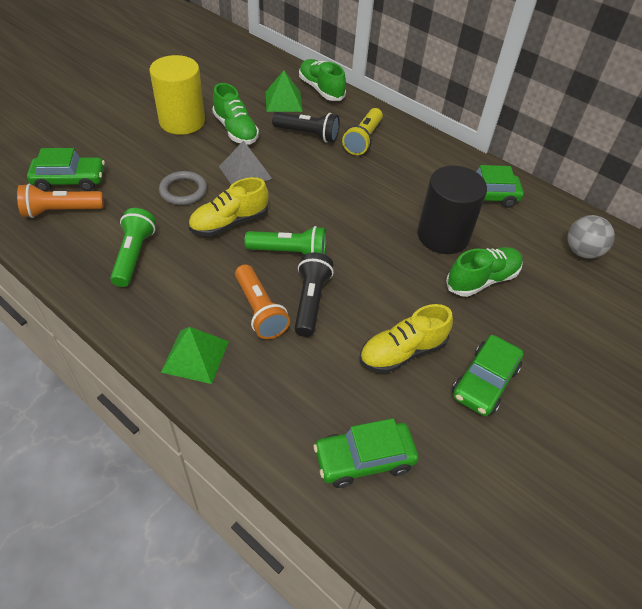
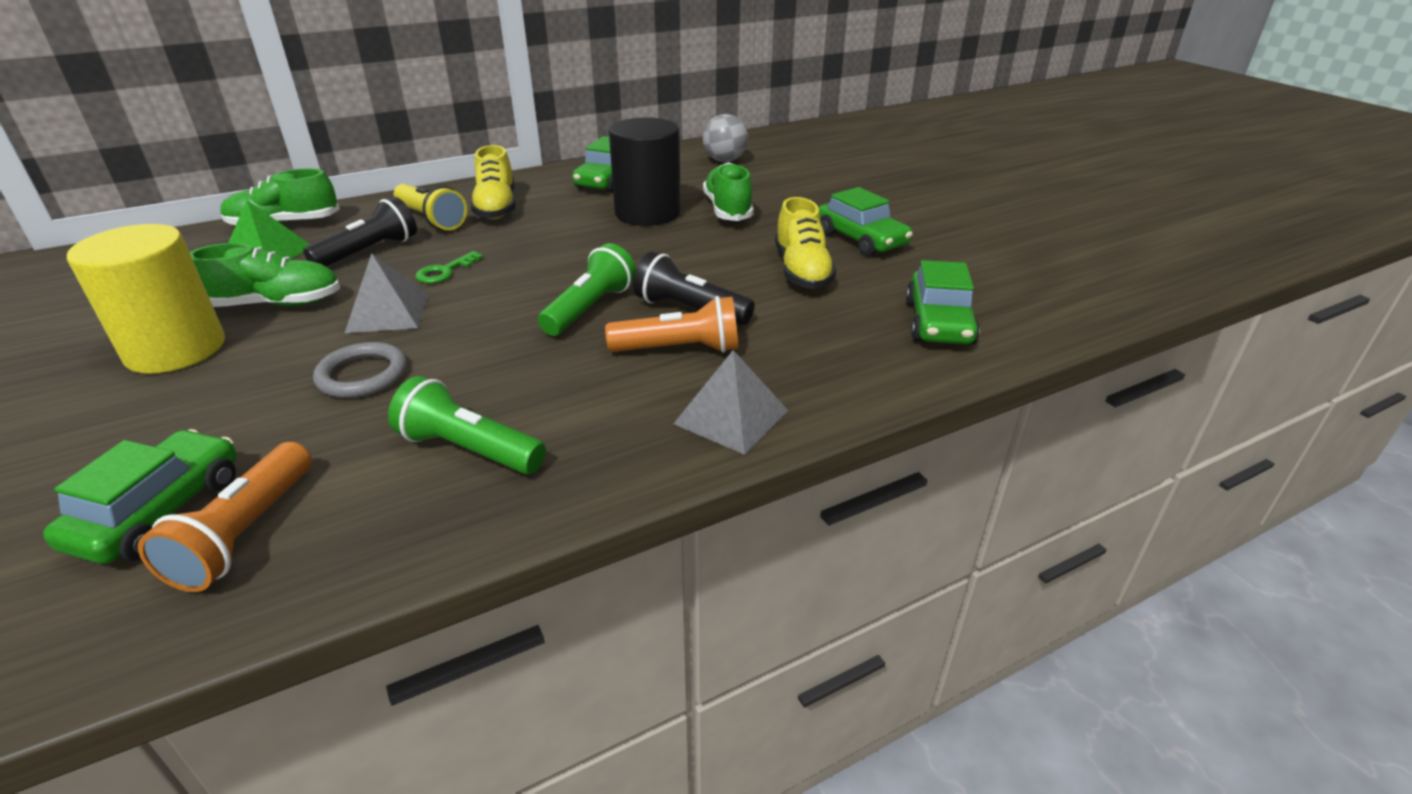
camera: 65 degrees left, 15 degrees down
(195, 356) = (731, 417): green pyramid -> grey pyramid
(229, 222) = (485, 344): yellow shoe -> yellow shoe (496, 207)
(301, 173) = (444, 271): none -> green key

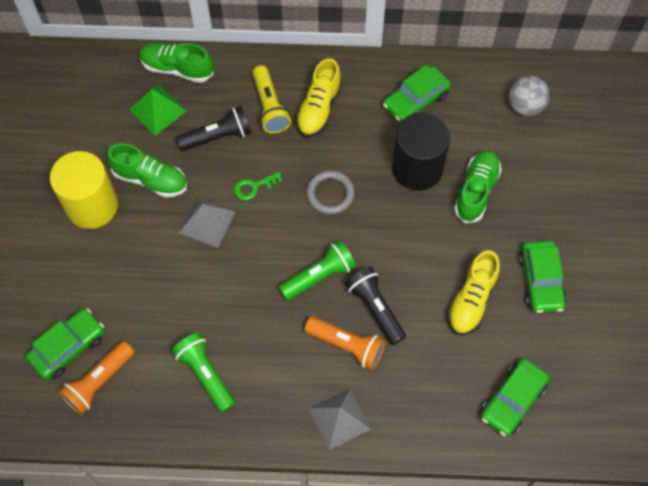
camera: 30 degrees right, 30 degrees up
(362, 375) = (176, 282): grey ring -> grey ring (330, 194)

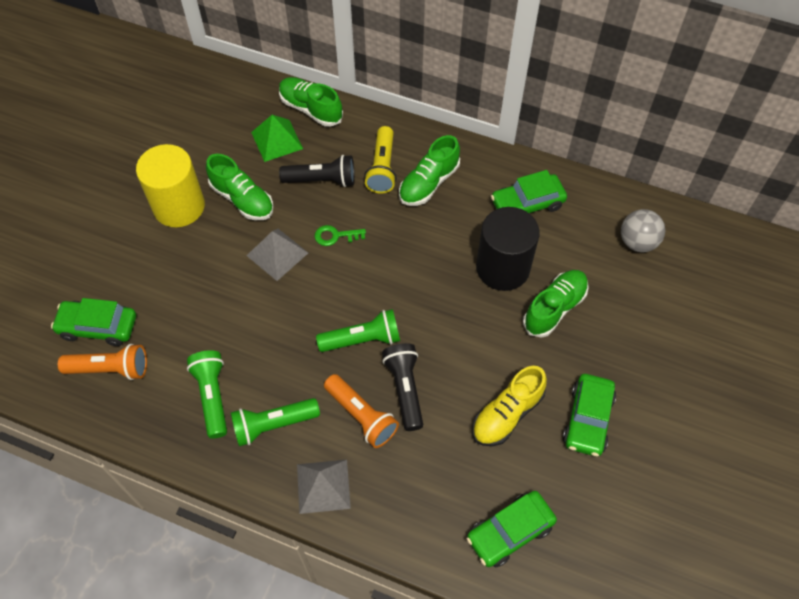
camera: 20 degrees right, 5 degrees down
(68, 347) = (98, 327): green car -> green car turned 150 degrees counterclockwise
(98, 382) = (110, 369): orange flashlight -> orange flashlight turned 150 degrees counterclockwise
(272, 381) = (273, 425): none -> green flashlight
(319, 108) = (429, 183): yellow shoe -> green shoe
(330, 194) = (406, 265): grey ring -> none

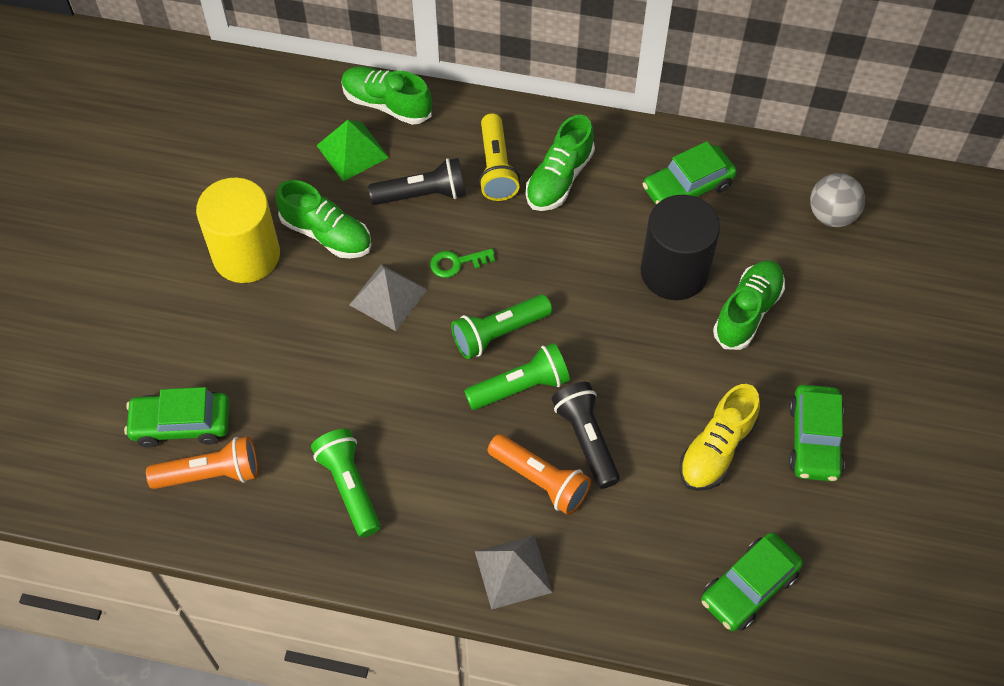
camera: 10 degrees left, 0 degrees up
(273, 425) = (434, 509): green flashlight -> green flashlight (498, 333)

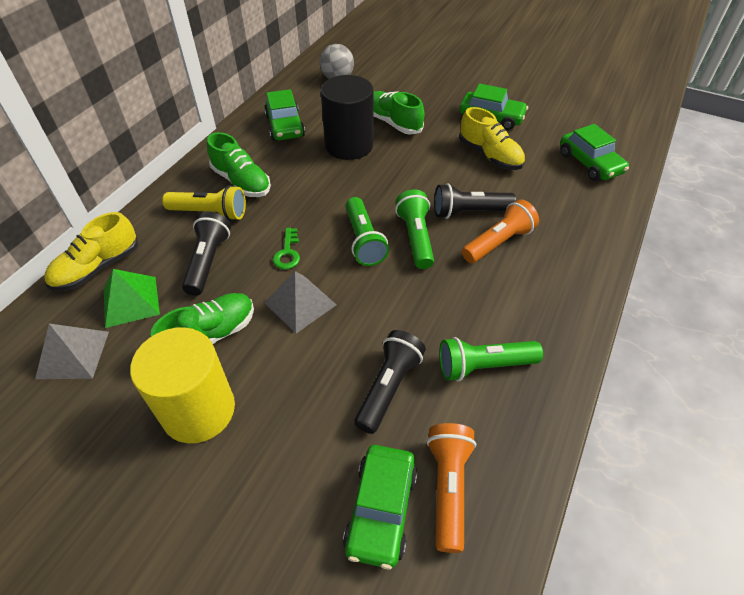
camera: 75 degrees left, 10 degrees down
(304, 403) = (389, 387): none -> black flashlight
(387, 104) = (97, 268): green shoe -> yellow shoe
(513, 571) = (573, 272): grey pyramid -> grey pyramid (73, 354)

